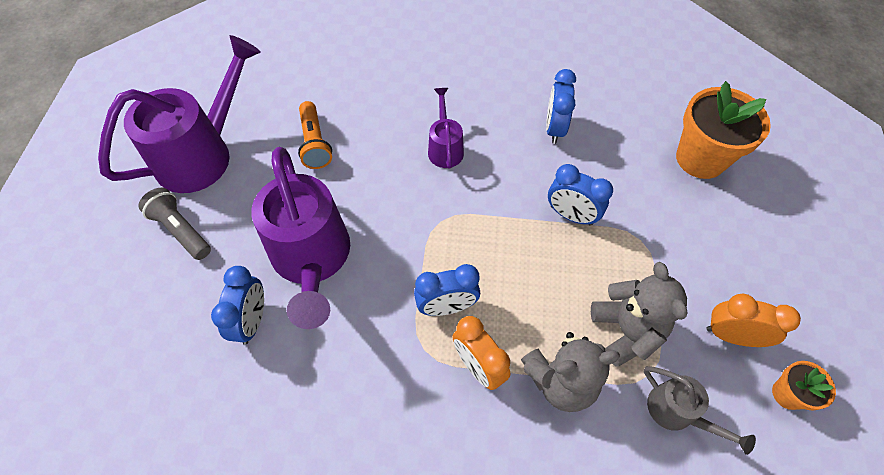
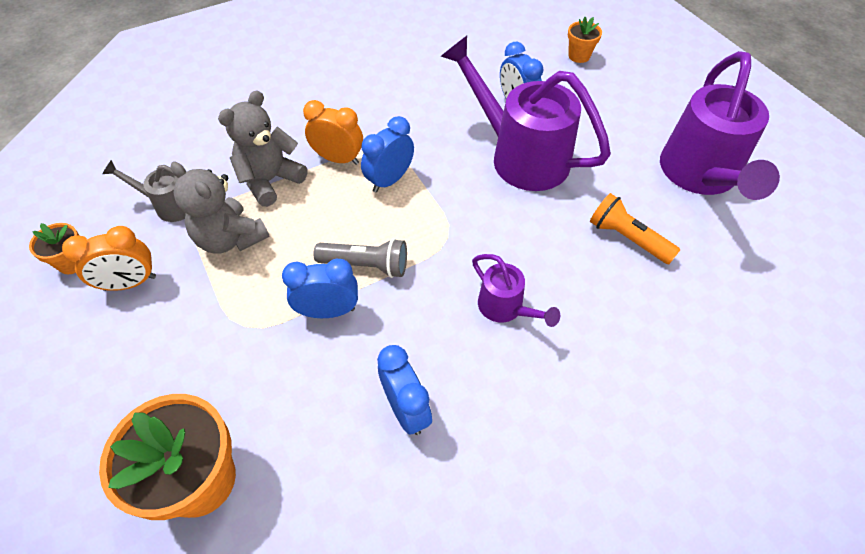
camera: 145 degrees right, 5 degrees down
(114, 349) = (579, 56): none -> orange flower pot
(181, 230) = (634, 123): grey flashlight -> grey flashlight (366, 265)

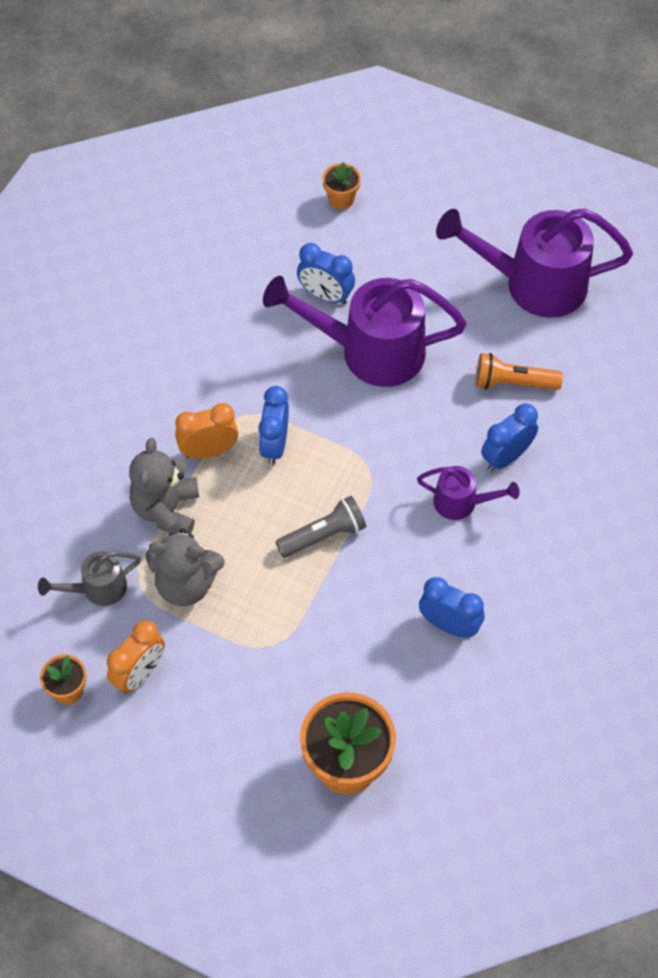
camera: 35 degrees left, 5 degrees up
(328, 311) = (327, 591): blue clock -> blue clock (506, 457)
(700, 176) = (533, 284): purple watering can -> purple watering can turned 120 degrees clockwise

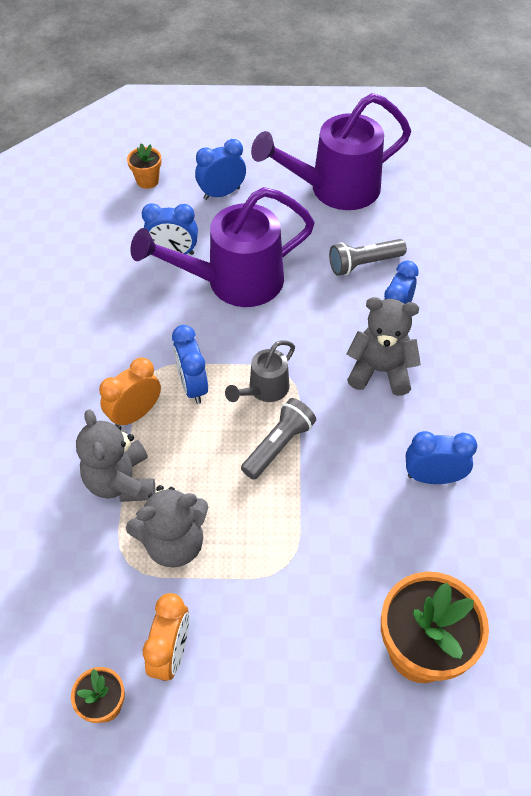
camera: 25 degrees left, 5 degrees down
(98, 589) = (88, 585): grey watering can -> grey watering can (264, 390)
(410, 244) = (222, 193): none -> blue clock
(461, 503) = (380, 371): purple watering can -> grey teddy bear
(512, 383) = (363, 264): orange flashlight -> grey flashlight

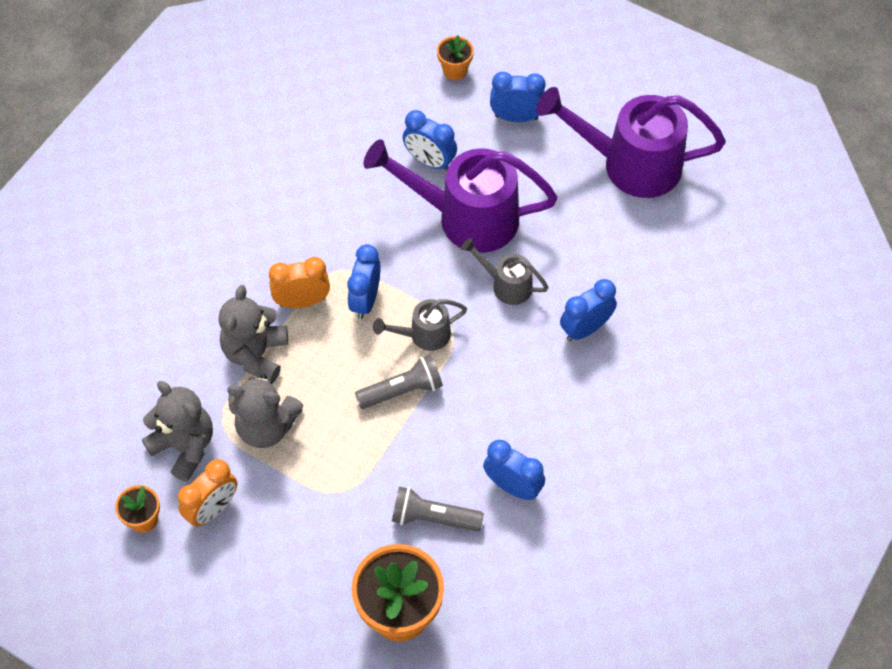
camera: 30 degrees right, 5 degrees up
(305, 317) = (506, 285): none -> grey watering can
(363, 264) = (599, 258): grey flashlight -> grey flashlight (433, 518)
(380, 371) = (537, 369): grey teddy bear -> grey teddy bear (184, 446)

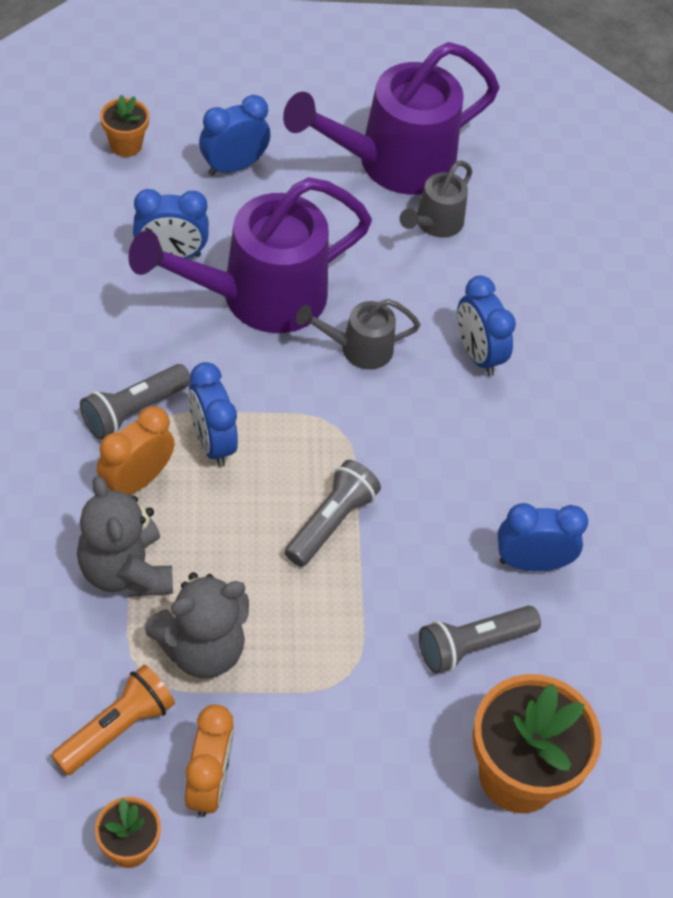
camera: 40 degrees left, 5 degrees down
(184, 446) = (116, 728): grey teddy bear -> orange flashlight
(332, 255) = (133, 411): none -> grey flashlight
(424, 335) = (308, 448): grey watering can -> grey watering can (435, 224)
(585, 329) = (478, 354): blue clock -> blue clock turned 45 degrees counterclockwise

